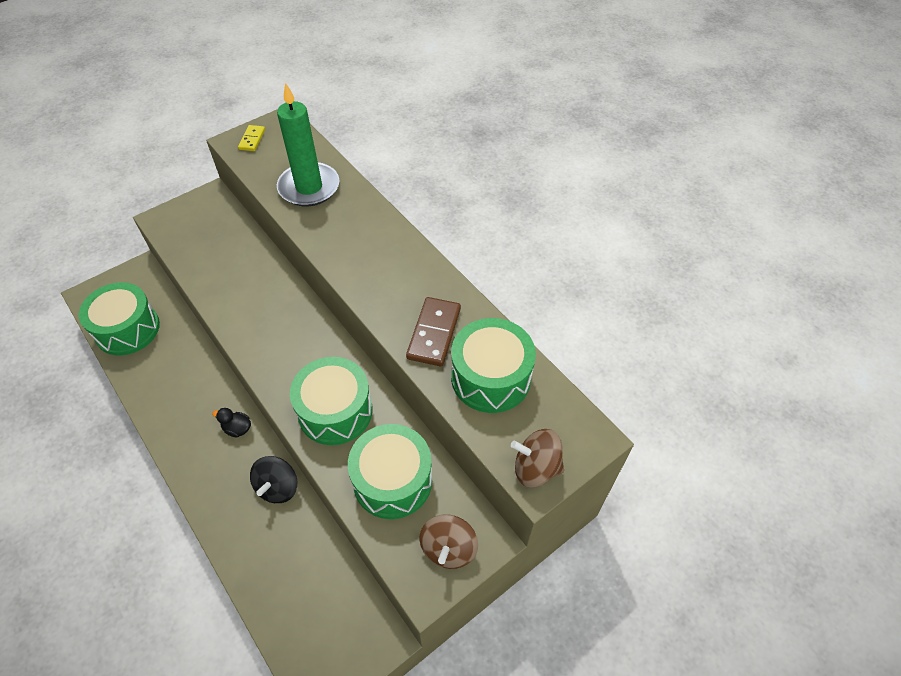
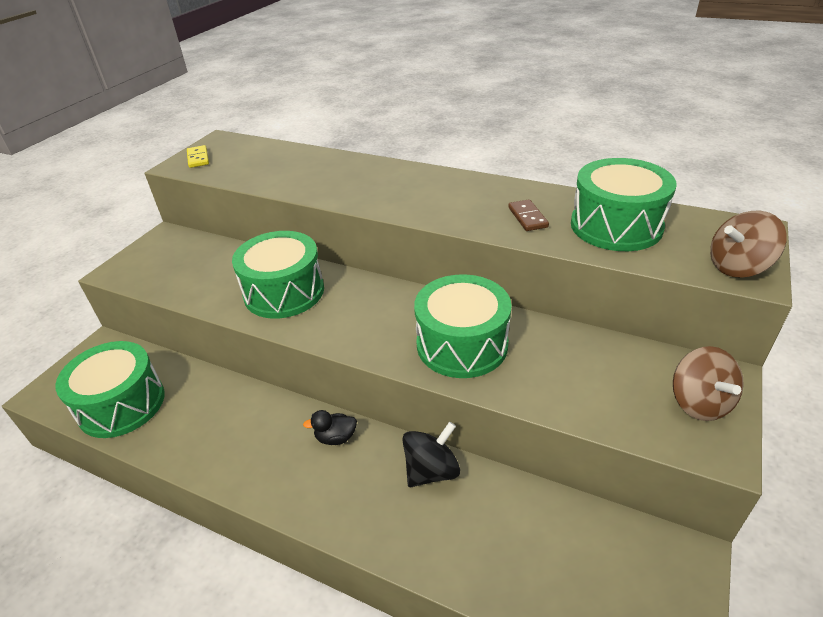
camera: 25 degrees left, 15 degrees down
(278, 487) = (431, 470): black spinning top -> black spinning top turned 120 degrees counterclockwise
(309, 187) = (292, 169): green candle -> none
(392, 480) = (581, 373): green drum -> green drum (284, 292)
(434, 333) = (527, 217): brown domino -> brown domino, size x0.58

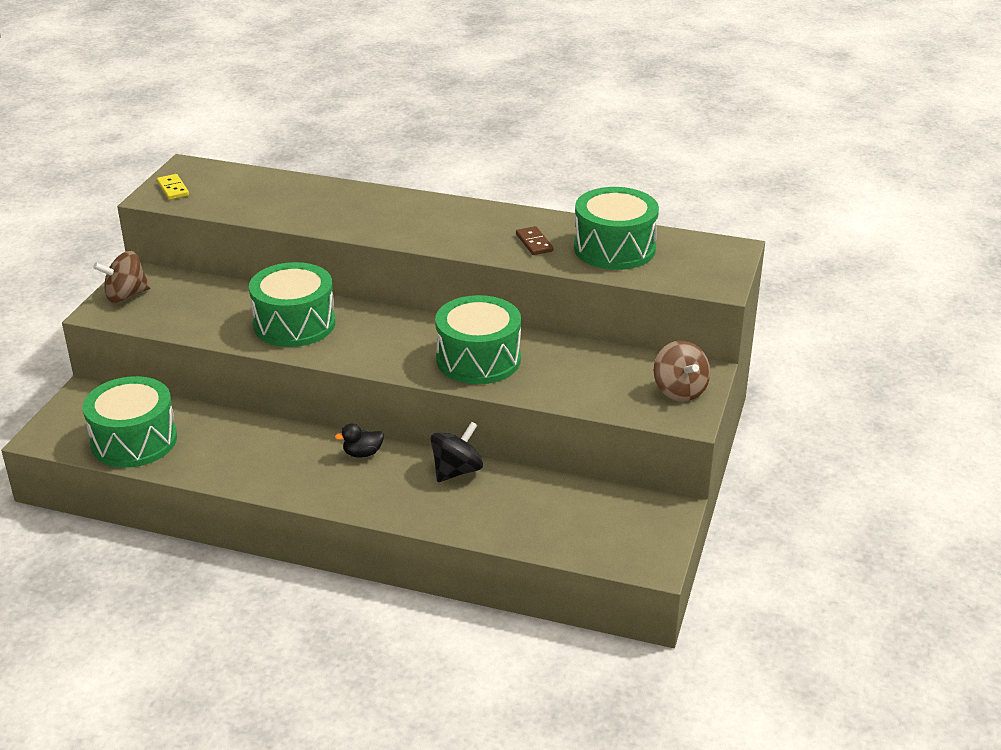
camera: 10 degrees left, 5 degrees down
(738, 267) = (711, 279): brown spinning top -> brown spinning top (126, 295)

